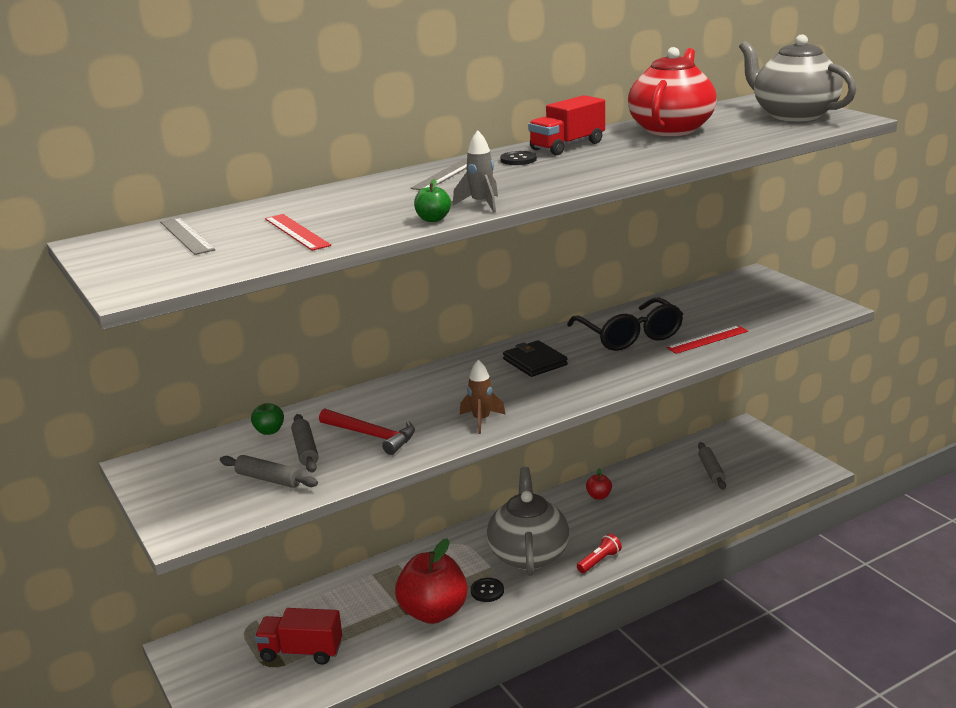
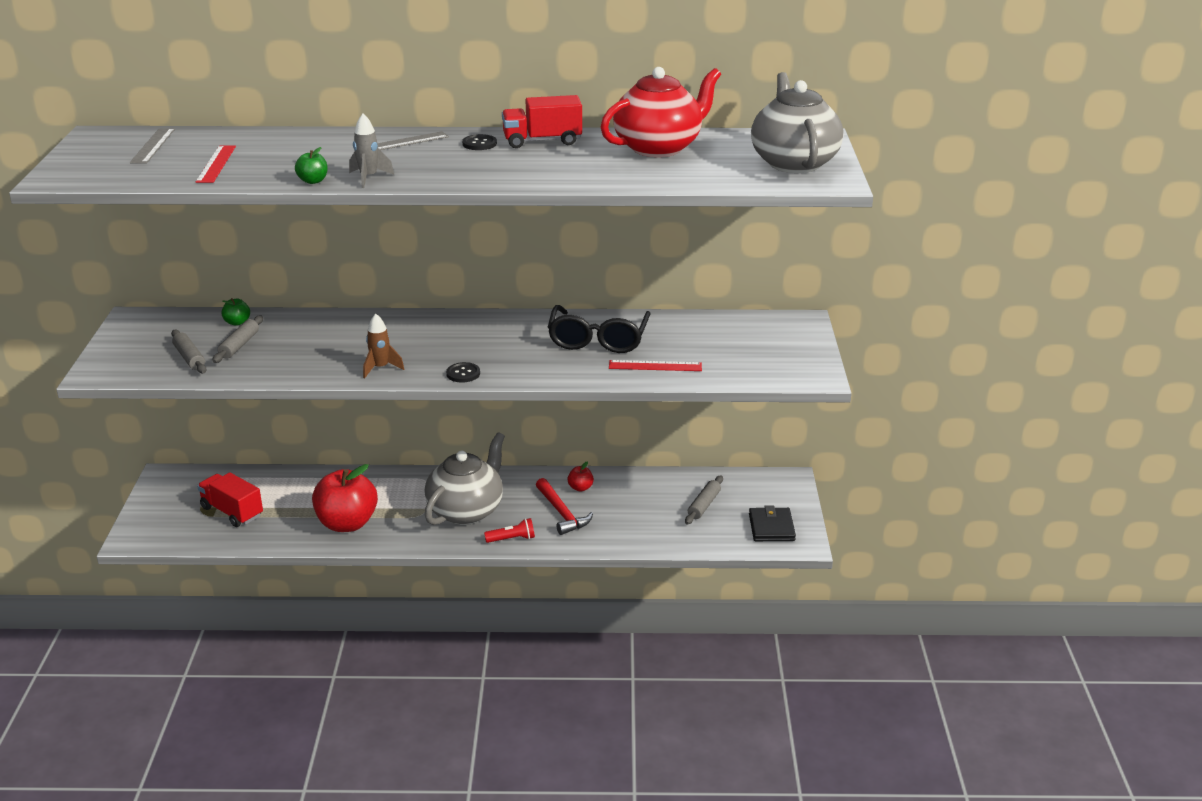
camera: 30 degrees right, 5 degrees up
(372, 435) = (294, 351): red hammer -> red hammer (562, 513)
(487, 591) = (402, 525): black button -> black button (463, 374)
(534, 362) = (490, 336): black wallet -> black wallet (771, 527)

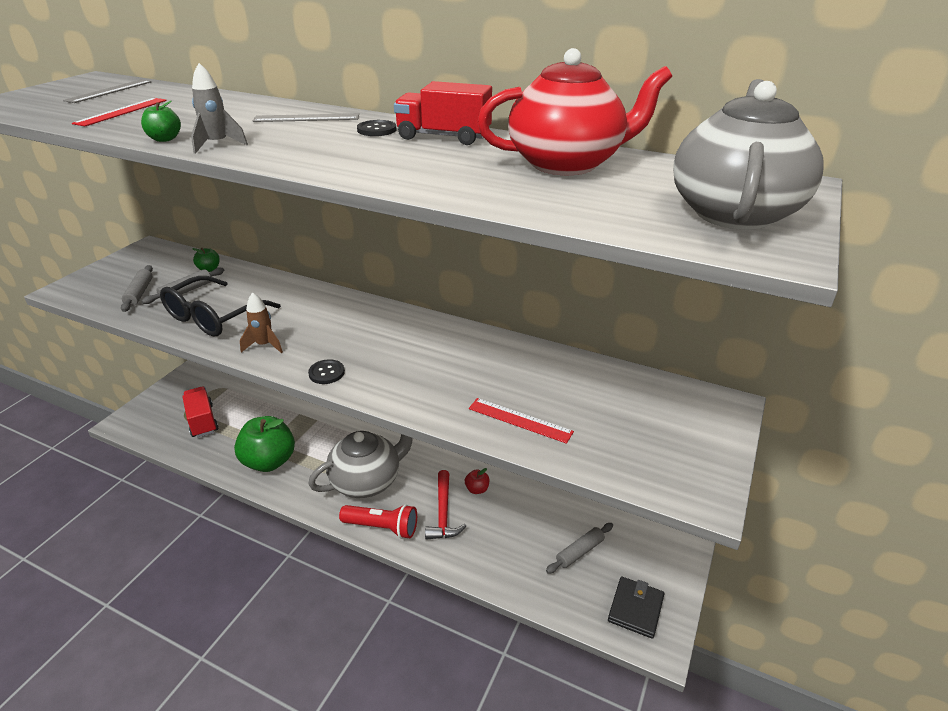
camera: 25 degrees right, 5 degrees up
(347, 524) = (269, 461): red apple -> green apple
(512, 539) = (382, 527): red flashlight -> red flashlight, size x1.60
(598, 340) = (485, 369): black glasses -> black glasses (213, 317)

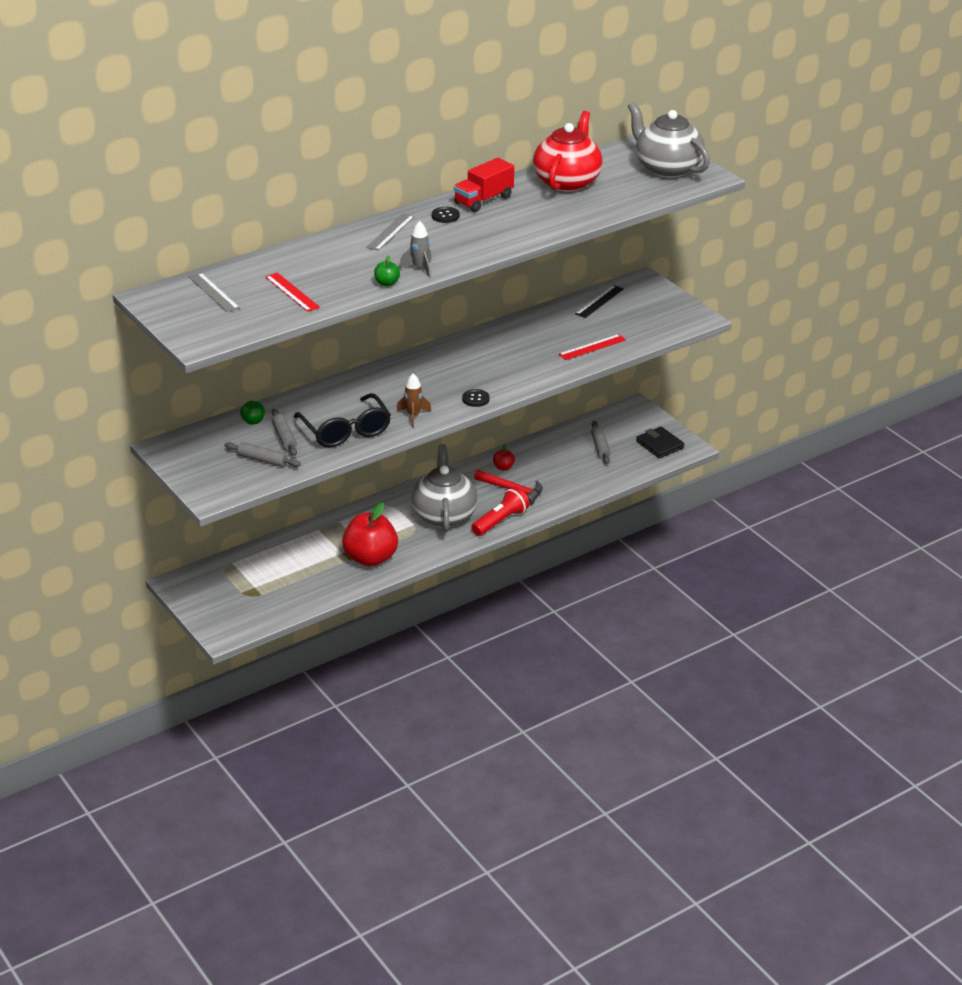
camera: 60 degrees left, 0 degrees up
(202, 421) = (272, 586): red truck -> none
(269, 461) = (370, 558): green apple -> red apple
(632, 387) = (599, 301): none -> black ruler

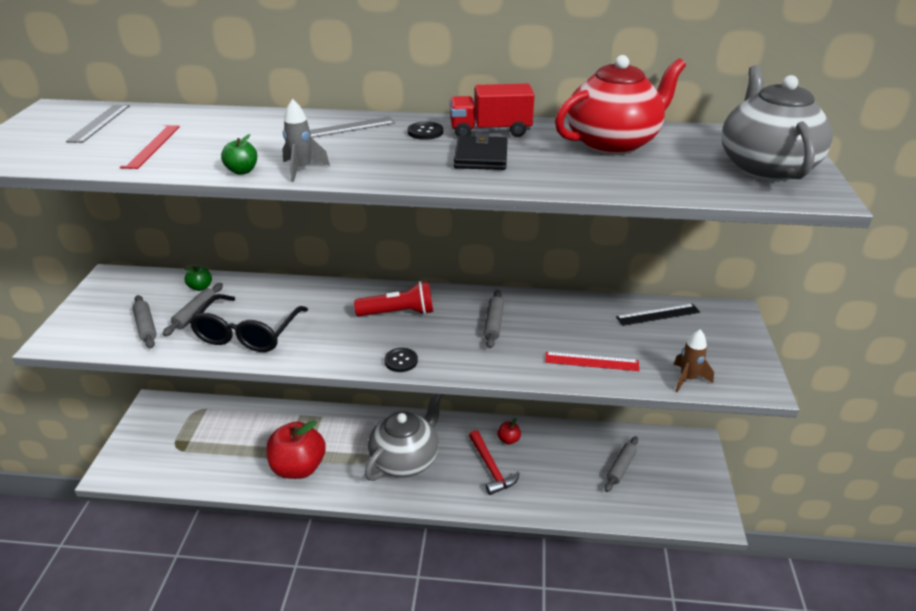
camera: 40 degrees right, 0 degrees up
(413, 416) = (322, 349): brown rocket -> brown rocket (687, 379)
(501, 521) = (444, 496): red flashlight -> red flashlight (398, 313)
(503, 352) = (493, 324): none -> grey rolling pin
(659, 445) = (685, 499): black wallet -> black wallet (481, 157)

